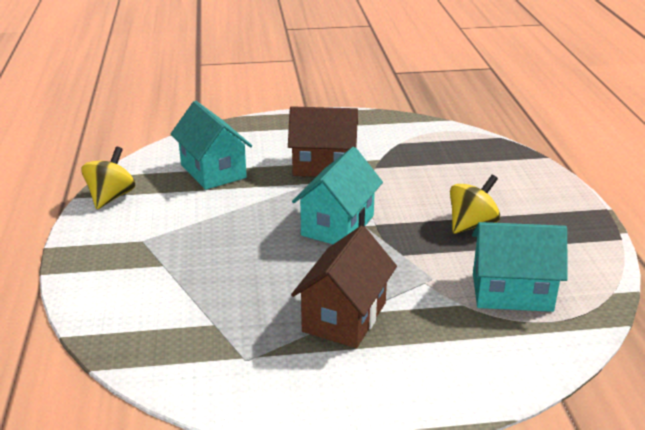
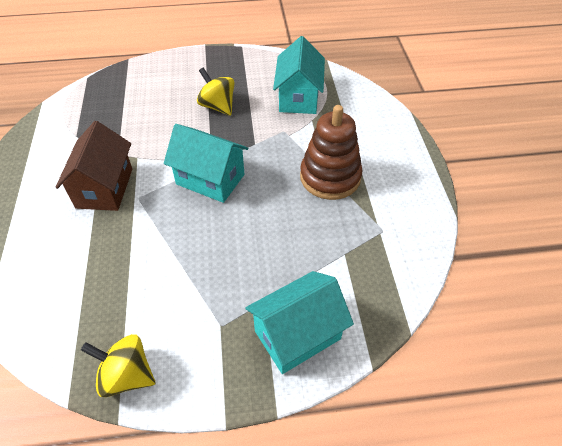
camera: 90 degrees left, 20 degrees up
(213, 171) = (90, 278): turquoise house -> turquoise house (297, 335)
(344, 317) = (330, 177): brown house -> brown stacking toy

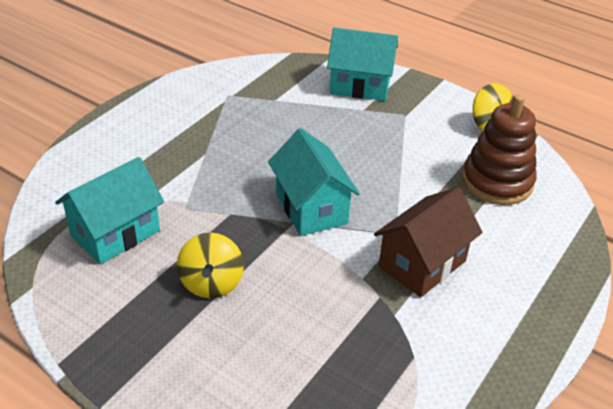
camera: 140 degrees left, 10 degrees down
(330, 177) = (208, 146): brown stacking toy -> brown stacking toy (497, 182)

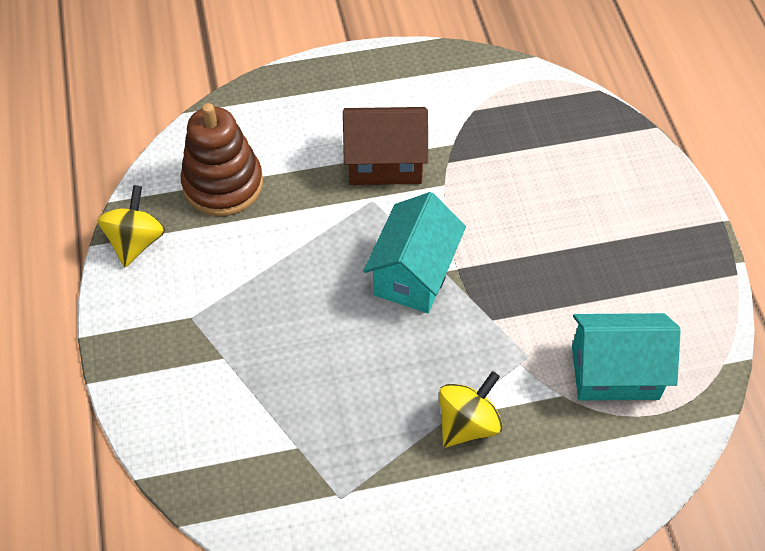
camera: 135 degrees left, 15 degrees up
(211, 283) = (568, 261): yellow spinning top -> yellow spinning top (467, 423)
(360, 85) = (179, 397): turquoise house -> none

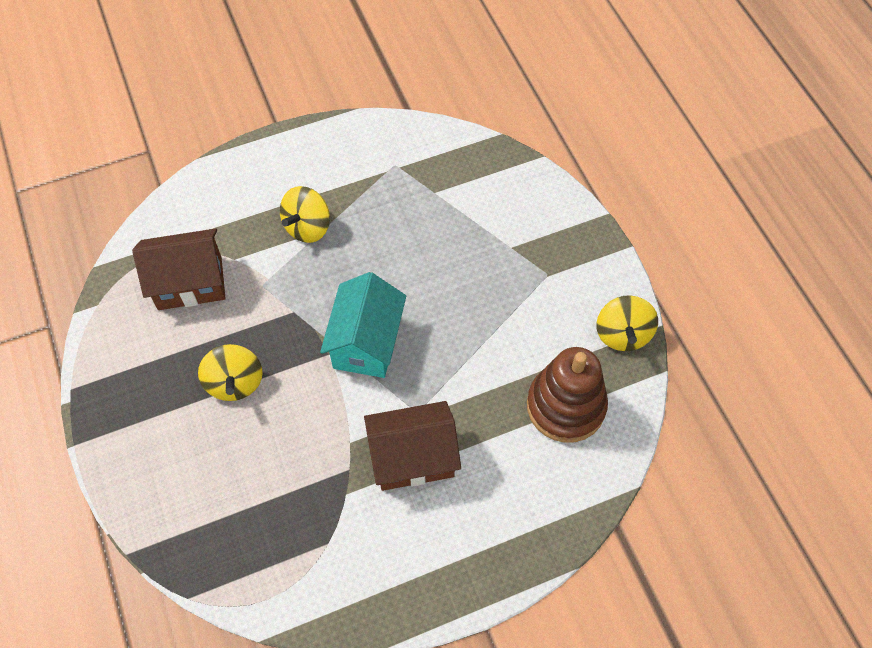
camera: 170 degrees right, 5 degrees up
(559, 255) = (235, 383): none -> yellow spinning top
(615, 372) = (190, 283): turquoise house -> brown house

